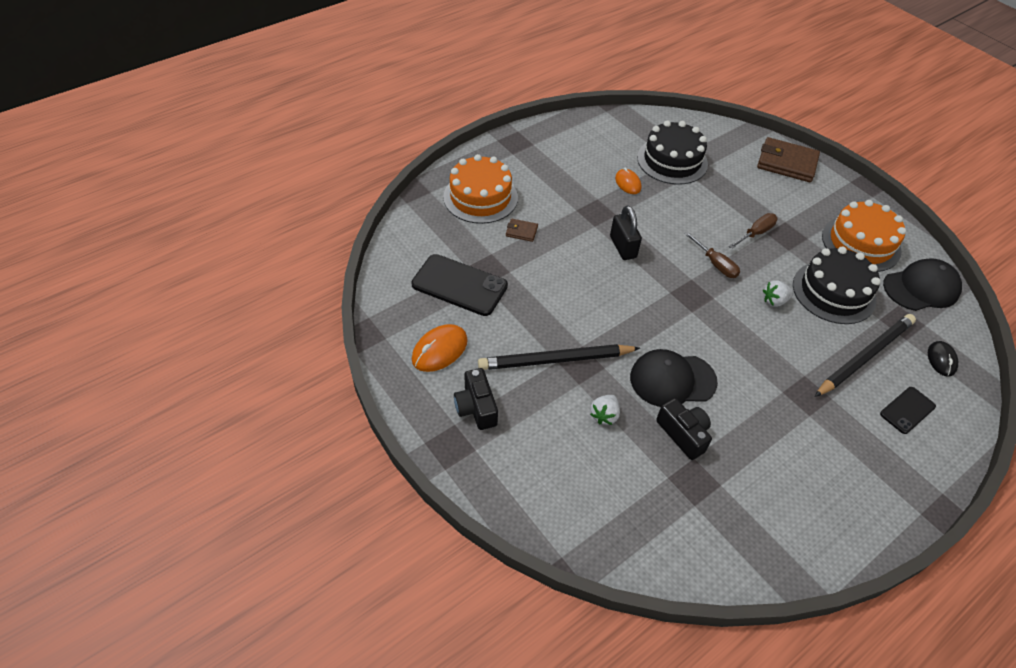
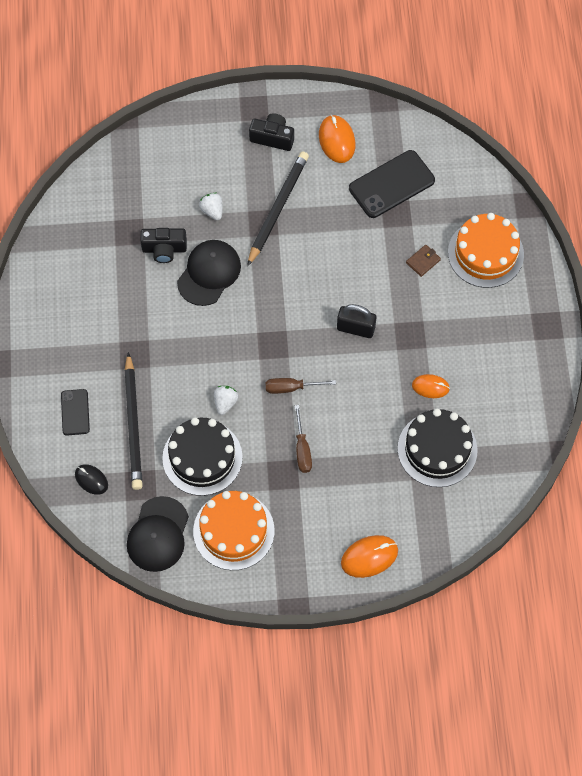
camera: 125 degrees right, 15 degrees up
(786, 163) = (369, 557): brown wallet -> orange mouse

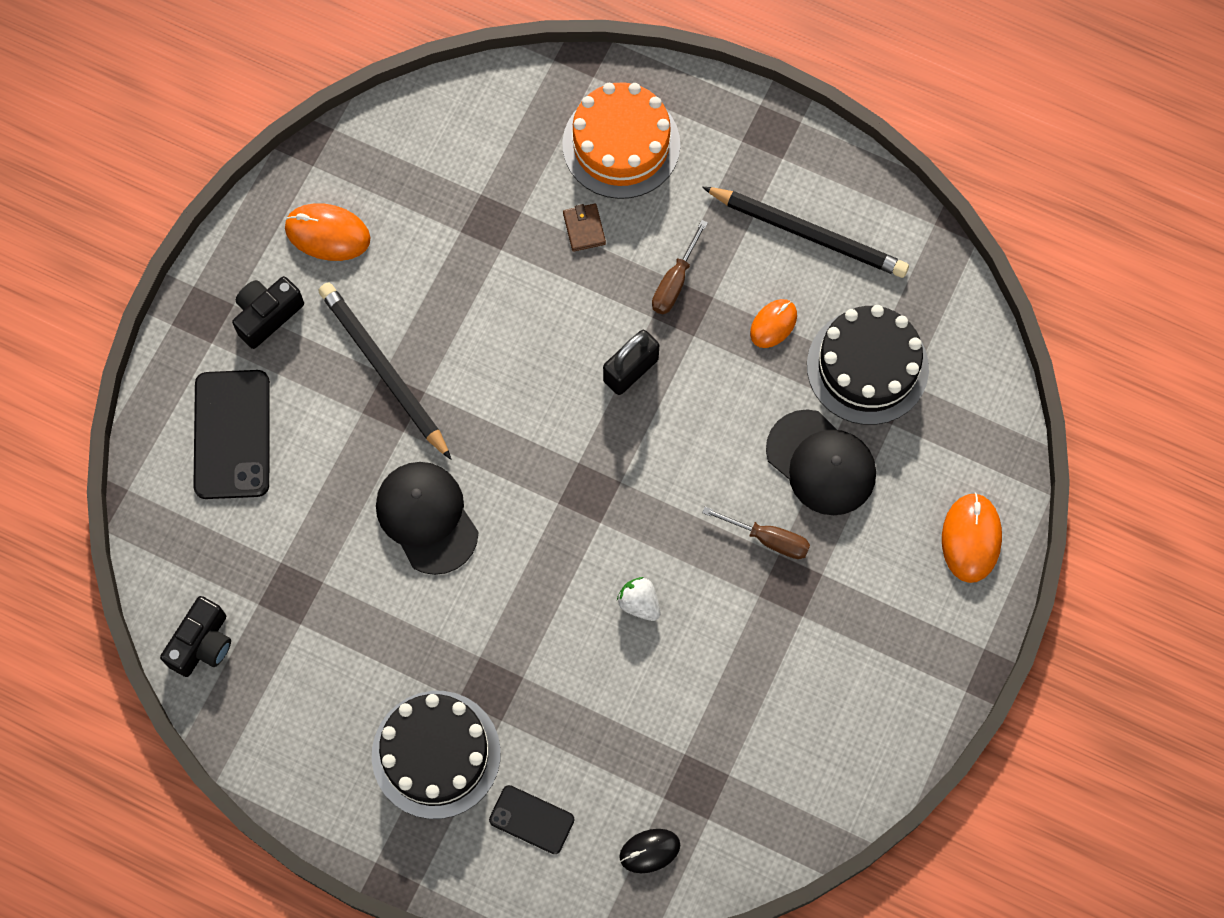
camera: 60 degrees left, 5 degrees up
(133, 424) = (598, 747): black pencil -> black pencil (808, 234)
(158, 534) = (784, 801): black cap -> black cap (821, 463)
(164, 249) = (350, 559): black camera -> black camera (202, 644)
(202, 457) = (704, 679): black cake -> black cake (436, 754)
(212, 211) = (330, 460): white strawberry -> none
(233, 531) = (836, 695): orange cake -> none
(291, 388) = (669, 503): brown screwdriver -> brown screwdriver (675, 281)
(391, 184) = (443, 202): black phone -> black phone (232, 434)

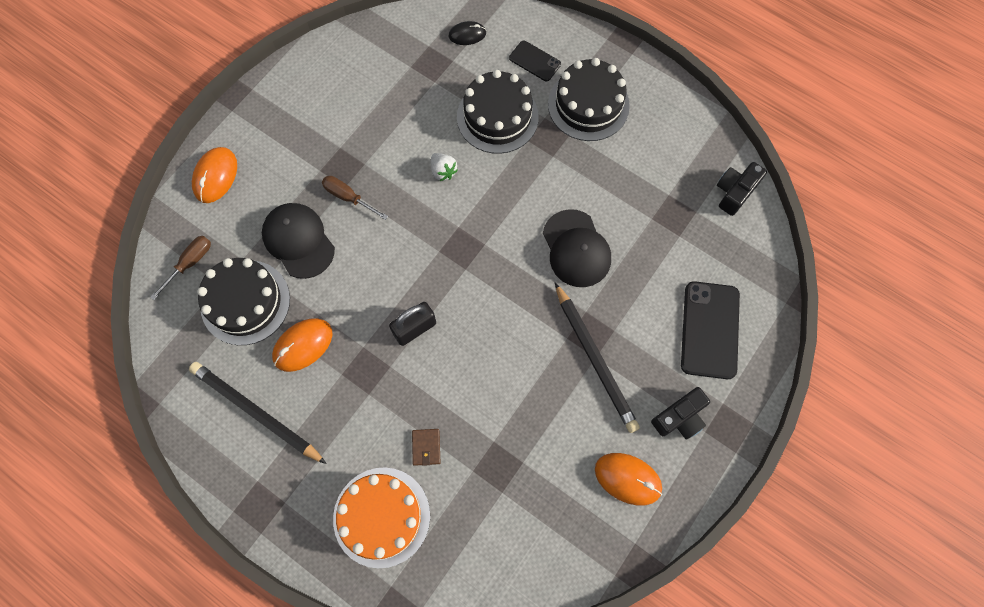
camera: 170 degrees left, 0 degrees up
(574, 708) = (497, 117): none -> black cake
(675, 281) = (366, 391): brown screwdriver -> brown screwdriver (190, 263)
(773, 324) = (303, 345): orange mouse -> orange mouse, size x1.52

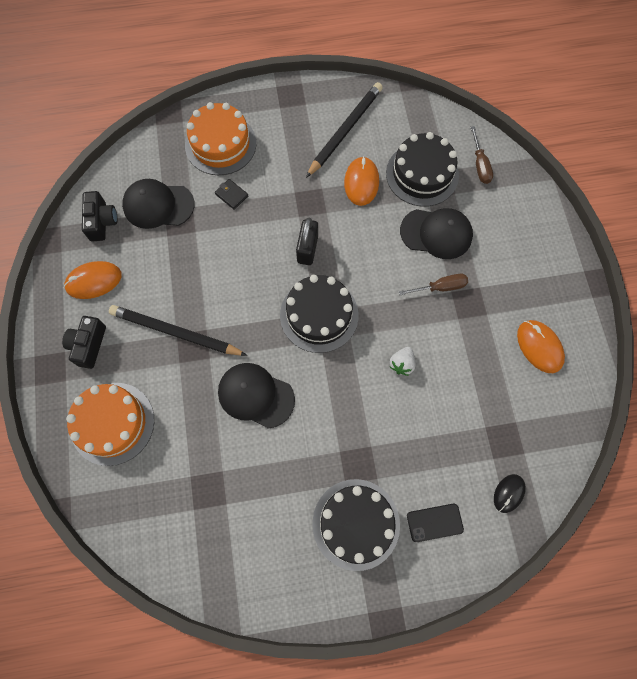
camera: 135 degrees right, 0 degrees up
(215, 176) = (535, 223): orange mouse -> orange mouse (539, 347)
(256, 412) = (345, 131): black pencil -> black pencil turned 45 degrees counterclockwise
(426, 447) = (231, 195): brown wallet -> black wallet
(443, 171) = (402, 364): white strawberry -> white strawberry turned 75 degrees counterclockwise
(497, 117) = (411, 444): black cake -> black cake (319, 315)
(502, 504) = (158, 205): none -> black cap
(709, 330) = (112, 423): black phone -> orange cake
(734, 192) = (176, 556): black camera -> black camera (102, 222)

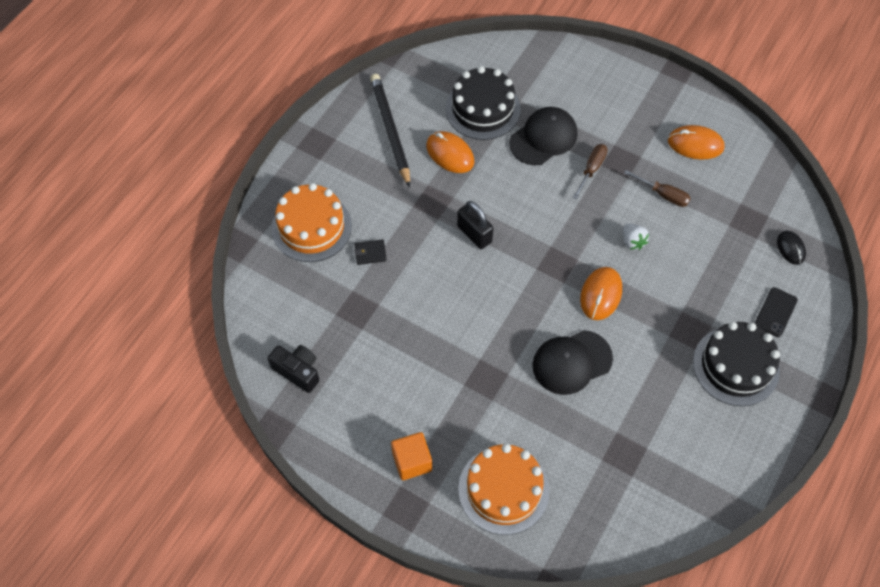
camera: 50 degrees left, 10 degrees down
(88, 345) = (412, 461): black camera -> orange cube
(94, 281) = (352, 416): orange mouse -> orange mouse (601, 294)
(158, 205) = (325, 315): black cap -> none
(176, 332) = (462, 384): black pencil -> none
(319, 315) = (541, 268): black cake -> none
(480, 165) = (511, 66): brown screwdriver -> brown screwdriver (663, 195)

